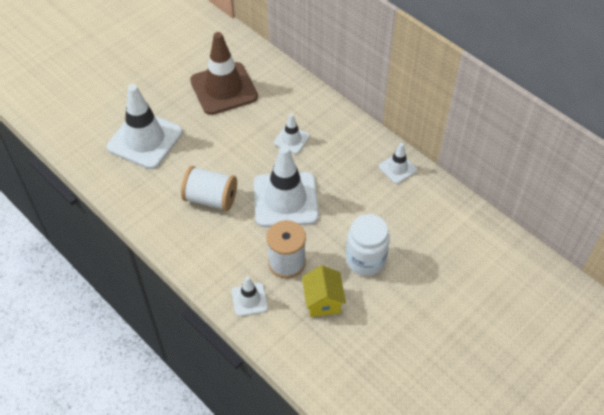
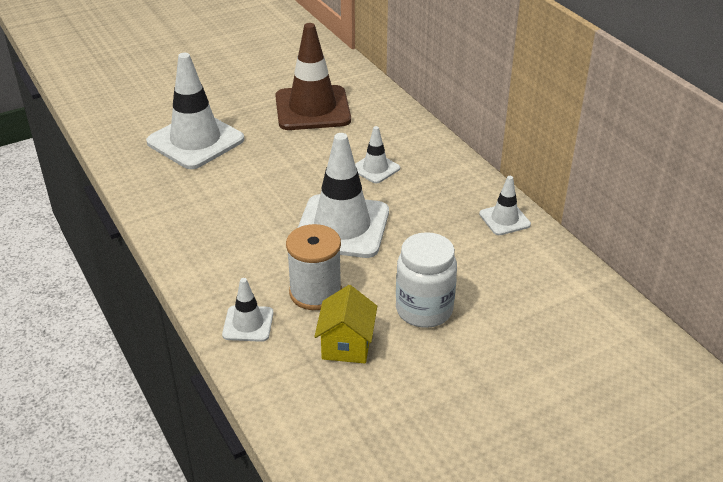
camera: 15 degrees right, 15 degrees down
(211, 199) = (247, 209): white spool -> none

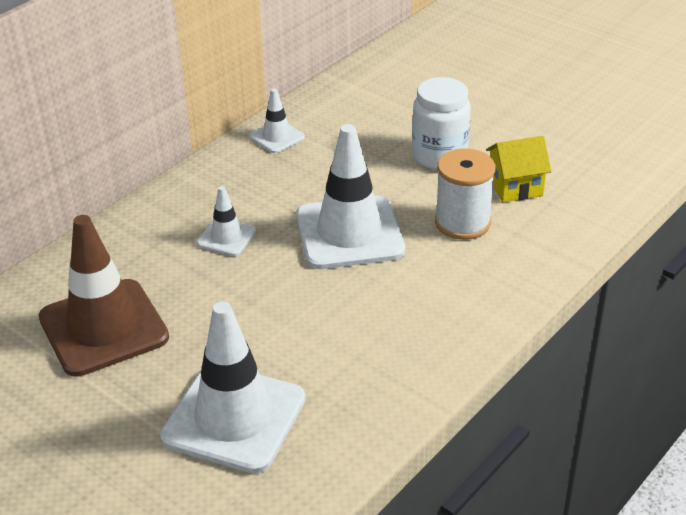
camera: 110 degrees left, 0 degrees up
(248, 324) = (536, 251): white traffic cone -> none

